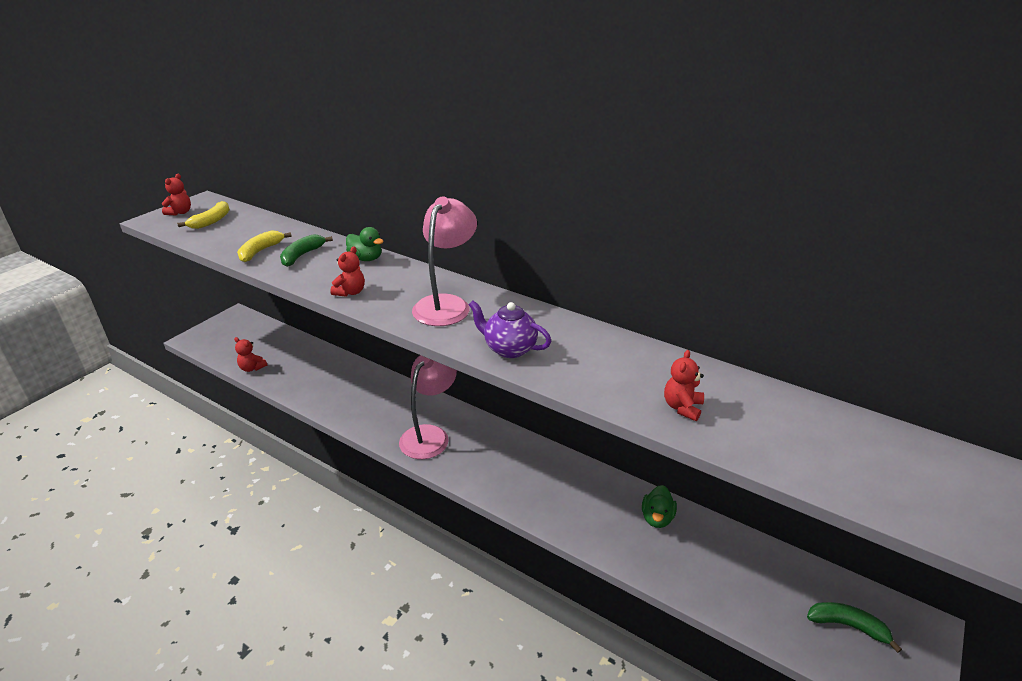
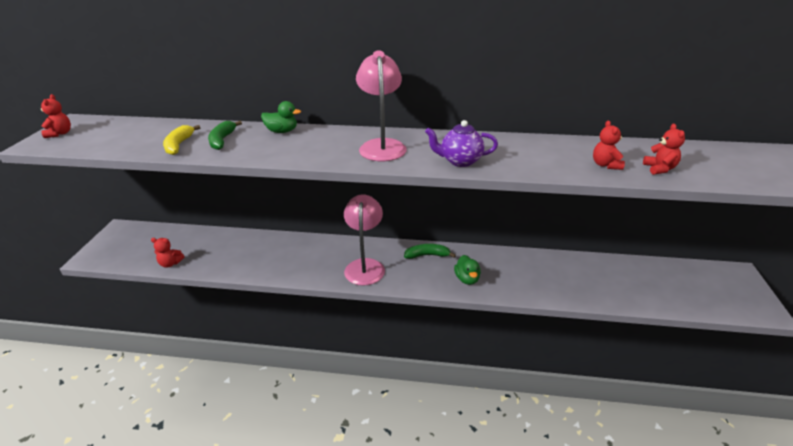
camera: 25 degrees left, 0 degrees up
(211, 221) = (102, 134): yellow banana -> none
(350, 292) = (295, 155): red teddy bear -> red teddy bear (659, 169)
(657, 518) = (558, 266): green duck -> green duck (467, 279)
(847, 626) = (705, 287): green banana -> green banana (427, 255)

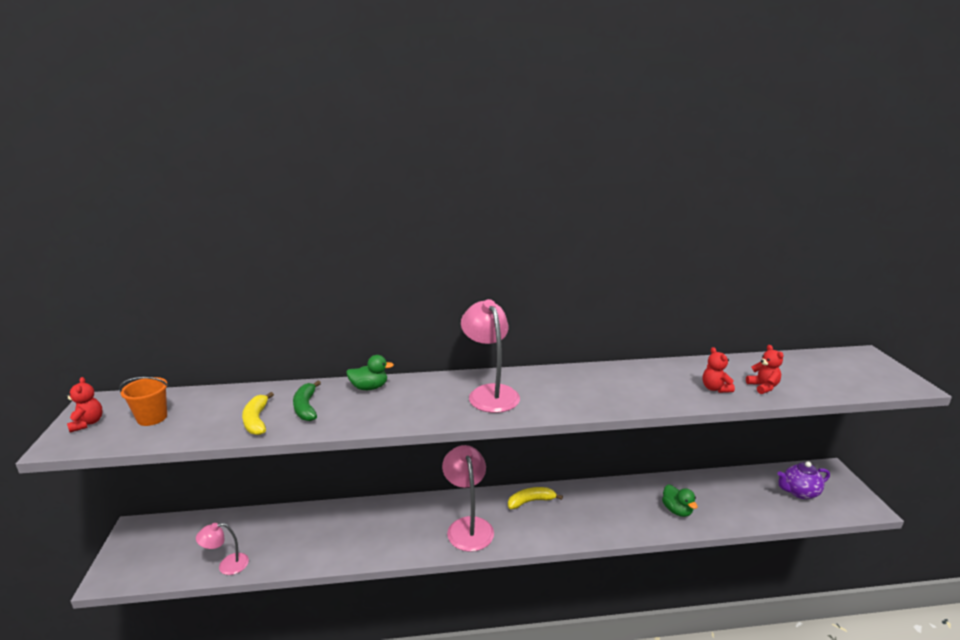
camera: 15 degrees left, 10 degrees down
(106, 135) = (152, 418): none -> orange bucket
(170, 263) = (227, 565): red teddy bear -> pink lamp
(427, 255) = (531, 501): green banana -> yellow banana
(460, 161) = (579, 402): purple teapot -> purple teapot (799, 492)
(467, 279) = (584, 522): green duck -> green duck (677, 510)

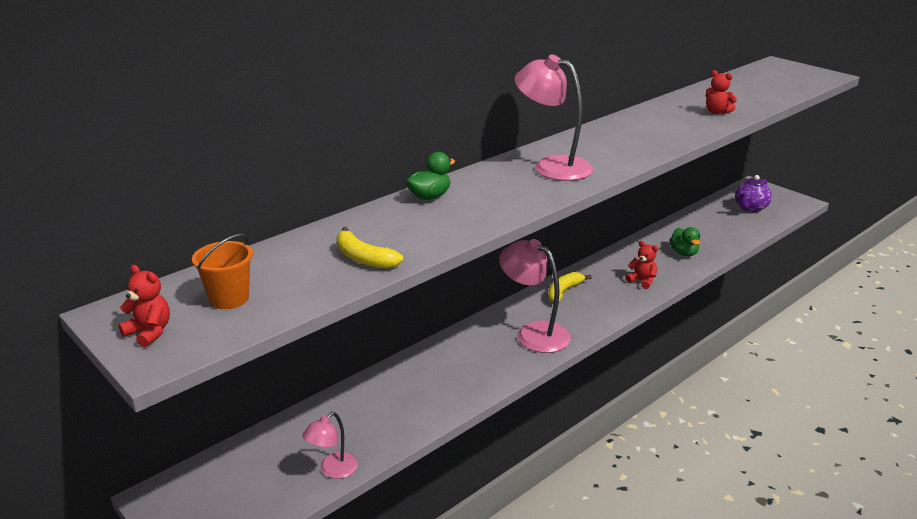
camera: 35 degrees left, 5 degrees up
(306, 407) = (396, 232): green banana -> none
(677, 510) = (683, 253): green duck -> green duck turned 45 degrees clockwise
(763, 387) = (746, 102): red teddy bear -> red teddy bear (642, 281)

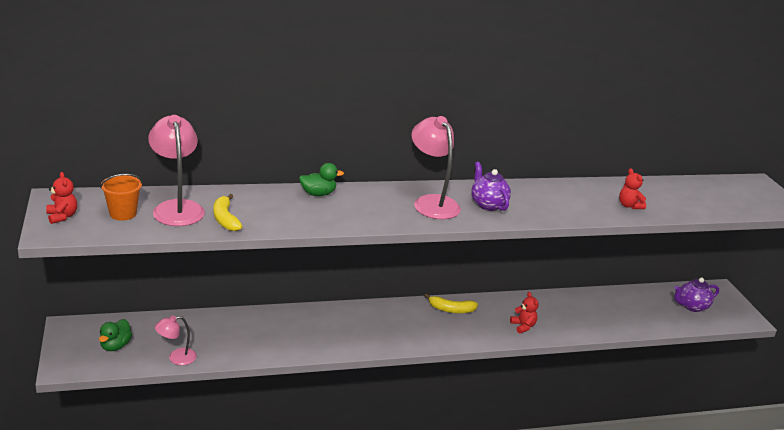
camera: 25 degrees right, 0 degrees up
(533, 333) = (396, 329): pink lamp -> pink lamp (177, 208)
(563, 292) = (451, 310): yellow banana -> yellow banana turned 150 degrees counterclockwise
(604, 151) = (488, 204): none -> purple teapot
(683, 253) = (584, 319): green duck -> green duck (115, 346)

